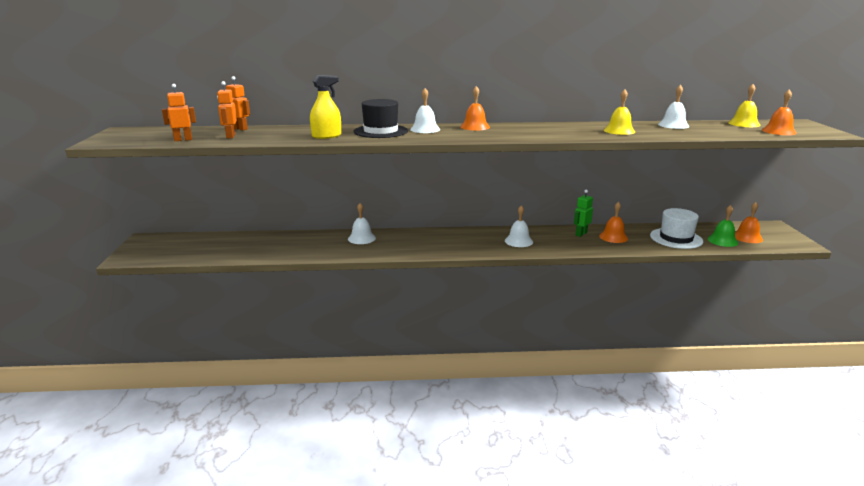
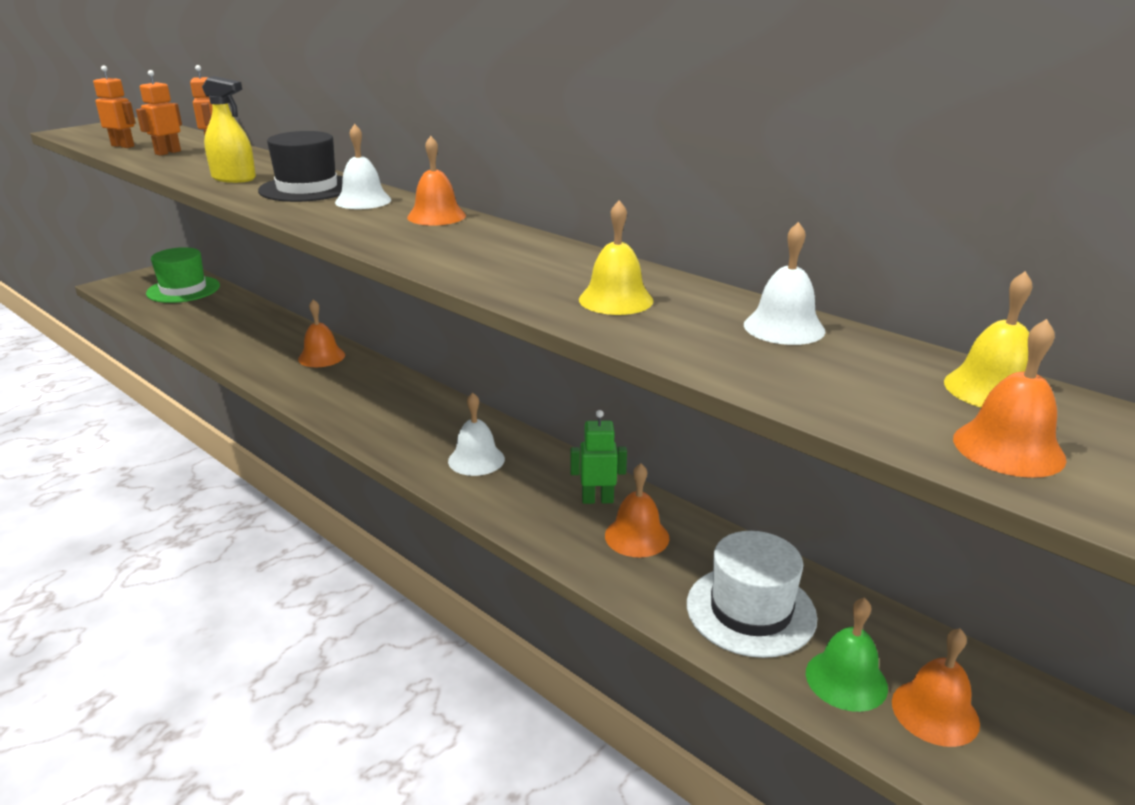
camera: 45 degrees right, 5 degrees up
(189, 243) = (183, 289): none -> green hat
(361, 238) = (321, 357): white bell -> orange bell

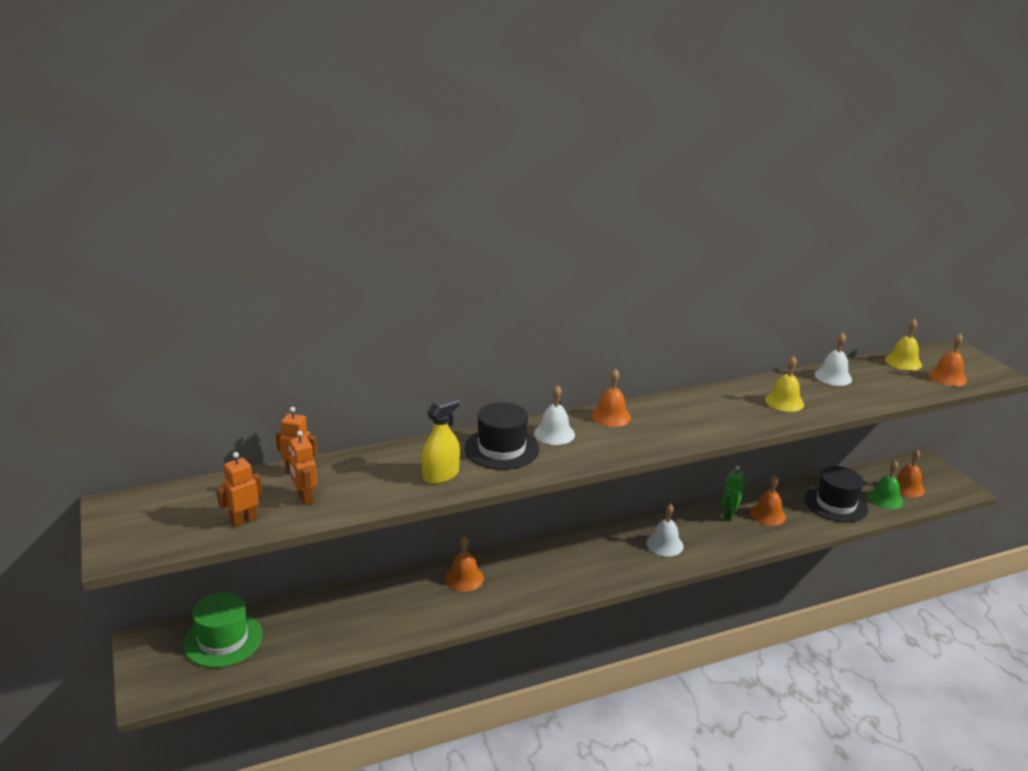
camera: 65 degrees left, 0 degrees up
(750, 610) = (836, 504): white hat -> black hat

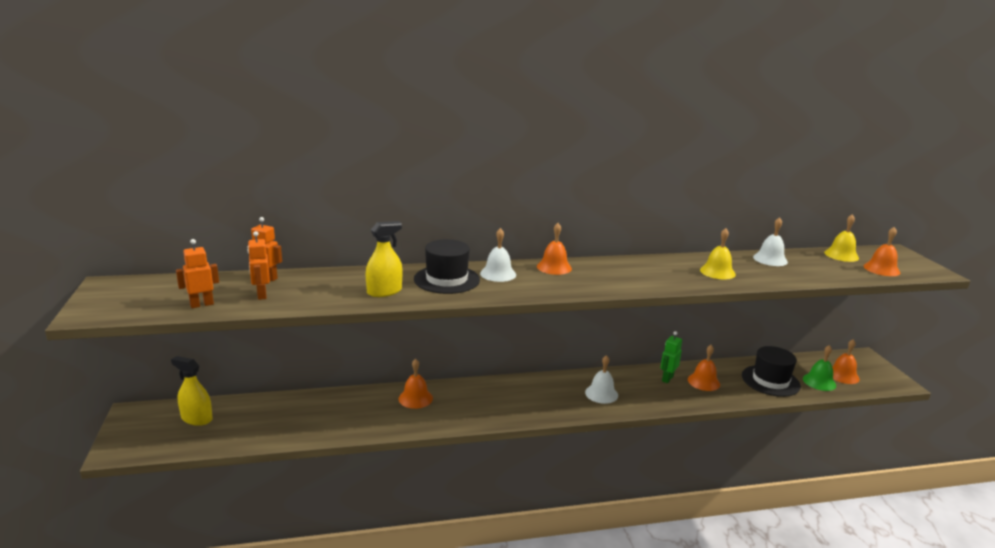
camera: 10 degrees right, 5 degrees down
(223, 639) = (197, 418): green hat -> yellow spray bottle

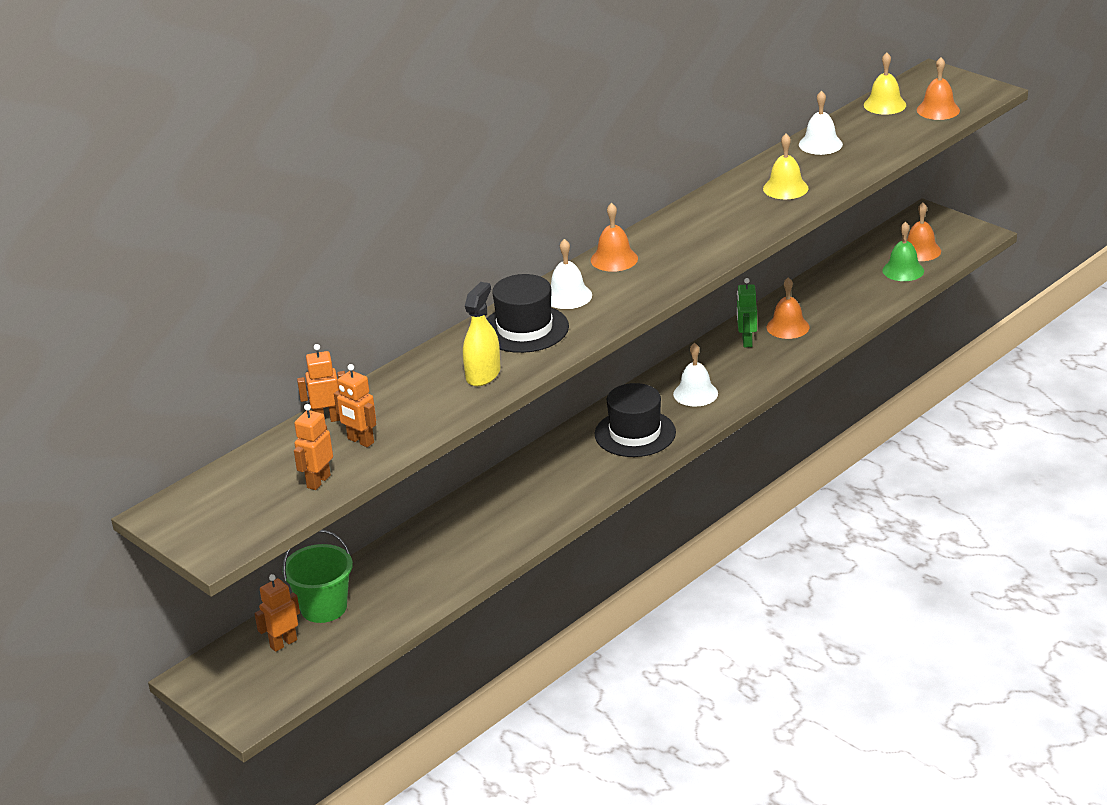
camera: 30 degrees left, 10 degrees up
(197, 418) = (283, 643): yellow spray bottle -> orange robot
(244, 410) = (323, 607): none -> green bucket
(415, 398) = (501, 498): orange bell -> none
(770, 381) = (854, 292): black hat -> black hat (635, 433)

